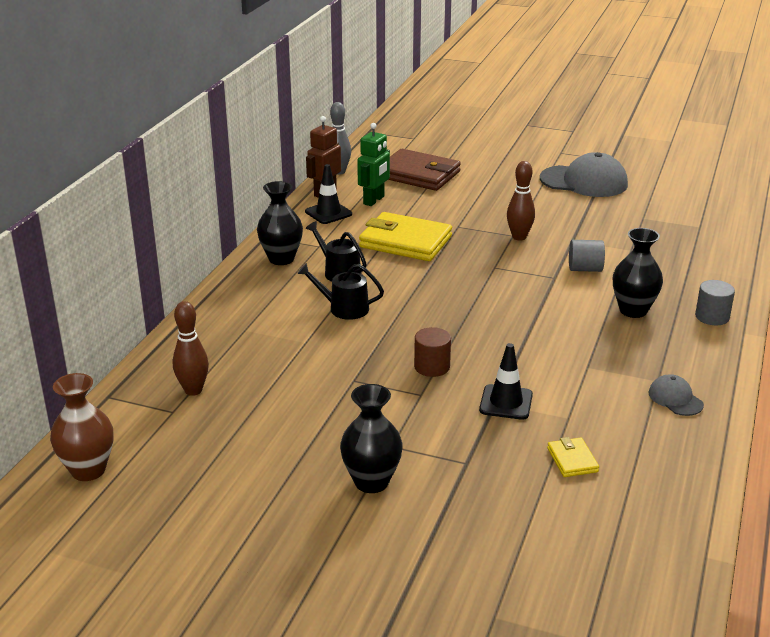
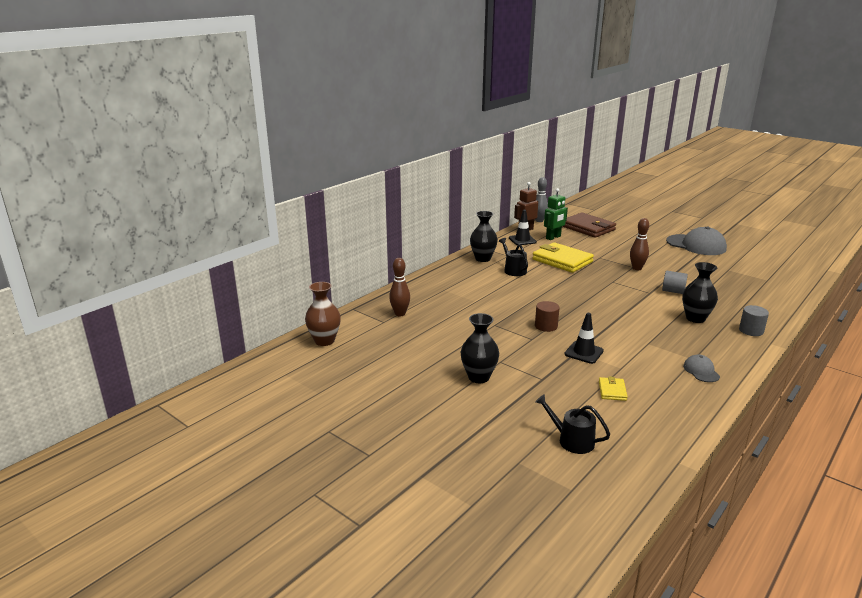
camera: 20 degrees right, 5 degrees down
(344, 308) = (507, 288): black watering can -> black watering can (572, 440)

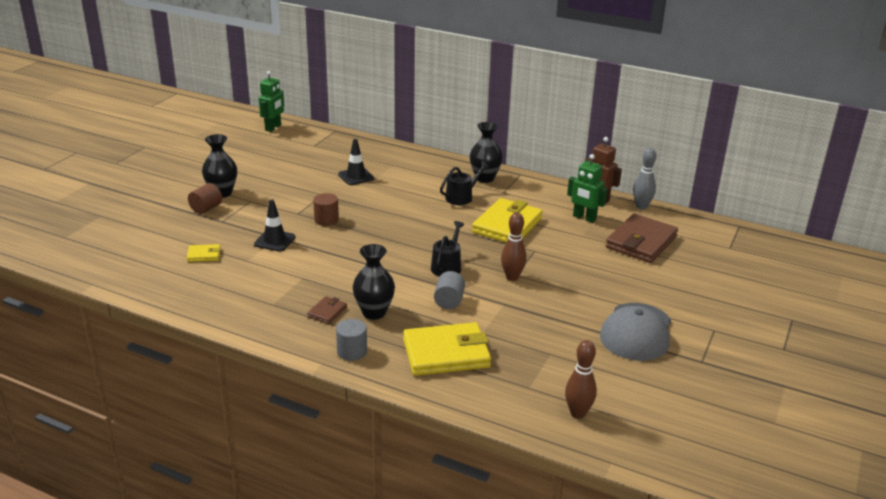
camera: 75 degrees right, 5 degrees up
(324, 341) = (273, 128): brown vase -> green robot
(400, 314) = (331, 150): brown bowling pin -> brown bowling pin (578, 413)
(513, 388) = (206, 208): none -> brown cylinder
(522, 240) = (560, 198): black traffic cone -> black traffic cone (356, 176)
(572, 440) = (127, 236): black watering can -> black watering can (447, 266)
(699, 336) = (327, 312): none -> brown wallet
(701, 371) = (247, 307): grey cap -> none
(740, 299) = (446, 353): none -> yellow wallet

